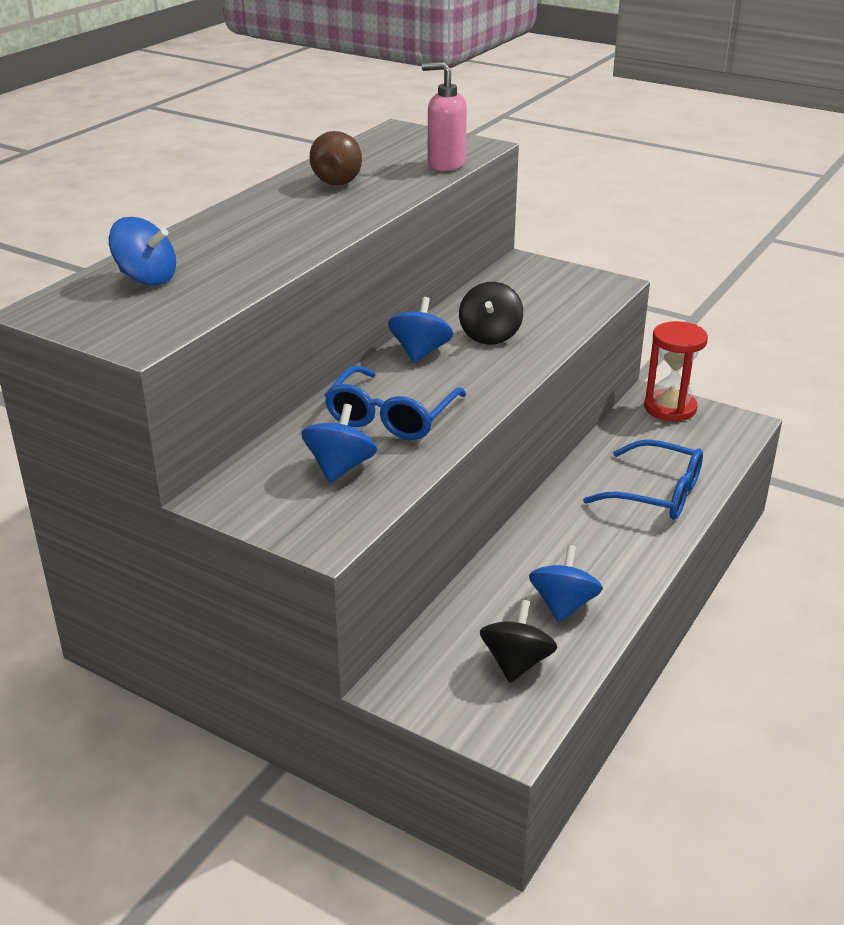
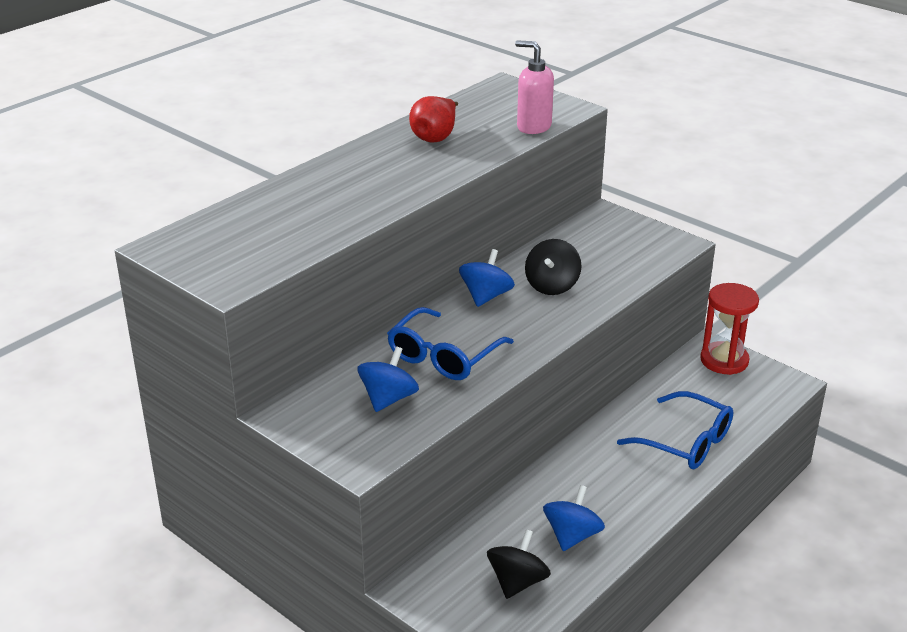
camera: 10 degrees right, 0 degrees up
(146, 278) = (248, 224): blue spinning top -> none
(340, 180) = (435, 137): brown pear -> red pear

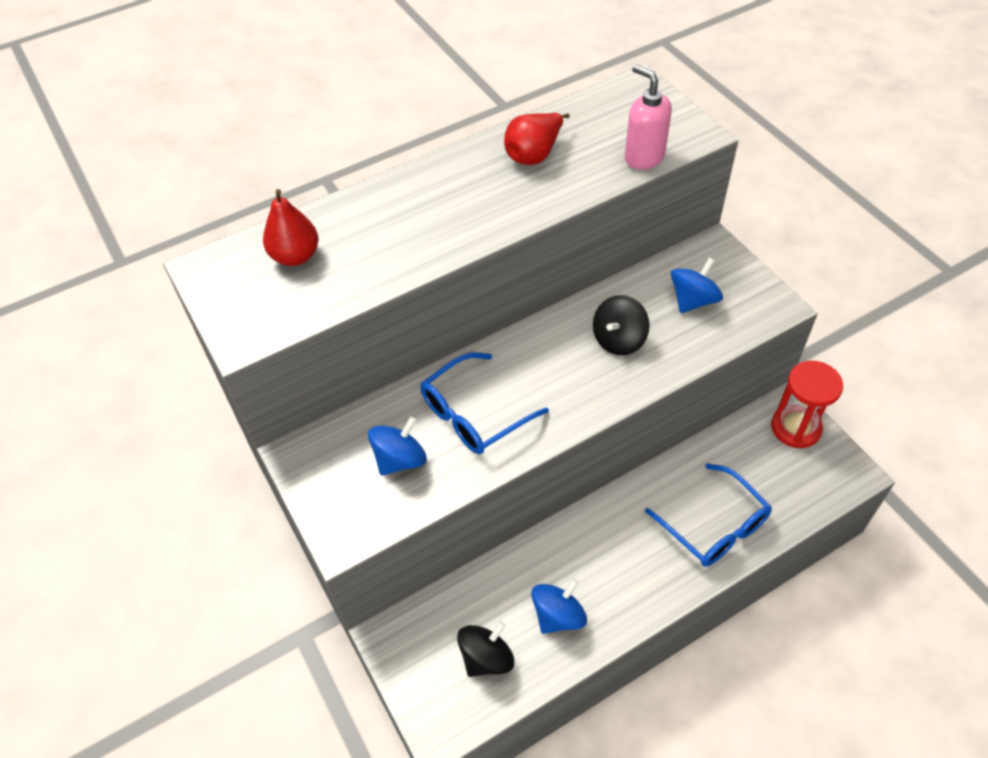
camera: 20 degrees right, 20 degrees up
(248, 227) = (295, 256): none -> red pear
(486, 296) = (547, 340): blue spinning top -> blue spinning top (693, 300)

